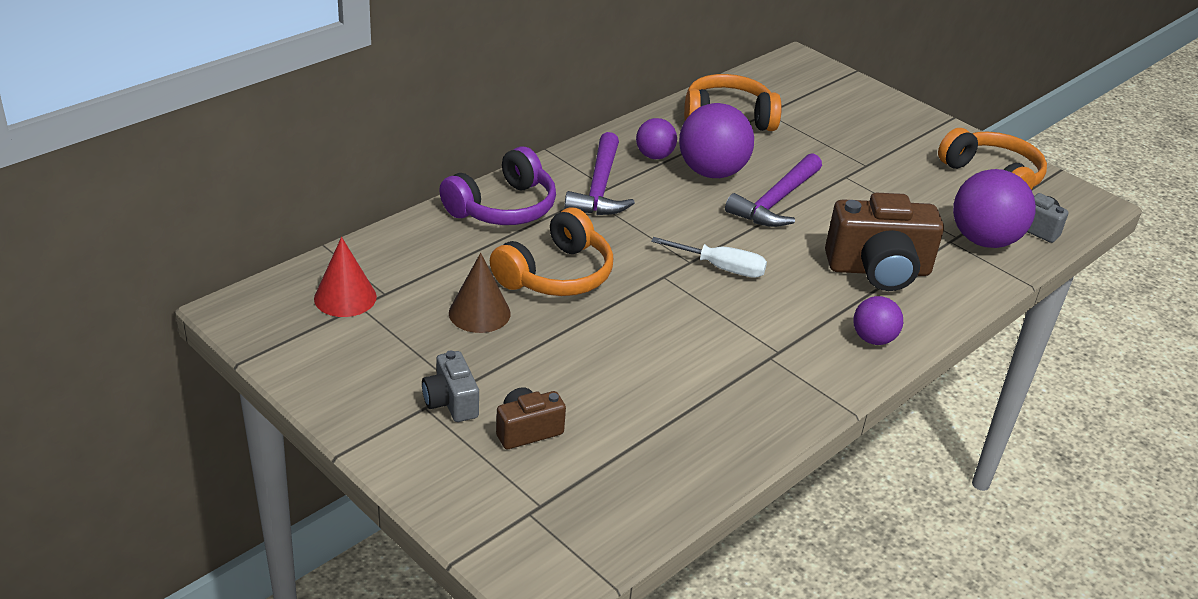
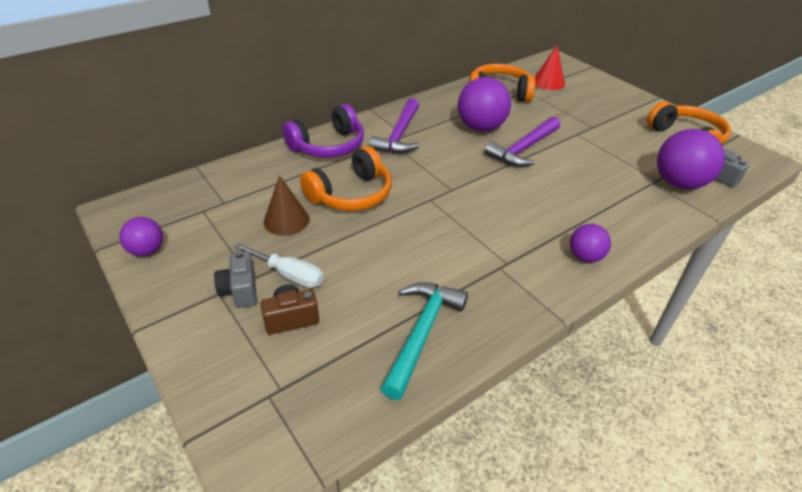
camera: 10 degrees right, 5 degrees up
(345, 297) = (195, 204): red cone -> red cone (548, 82)
(654, 156) = (443, 116): purple ball -> purple ball (147, 251)
(691, 437) = (422, 333): none -> turquoise hammer
(721, 268) = (474, 195): white screwdriver -> white screwdriver (289, 275)
(878, 270) = (594, 202): brown camera -> none

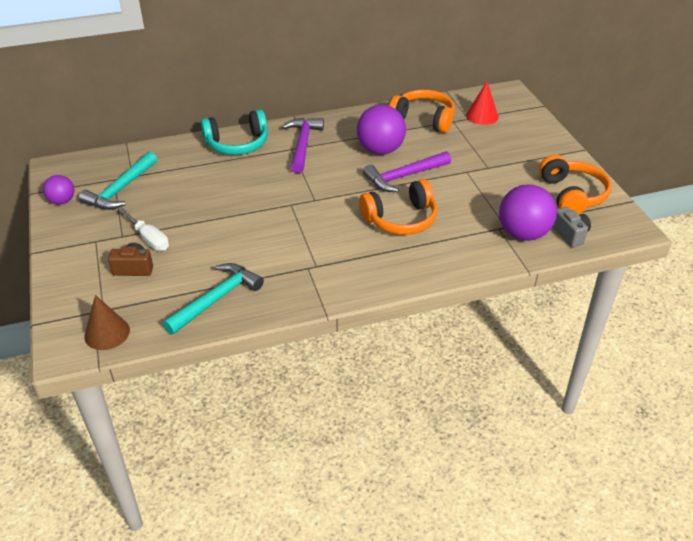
camera: 20 degrees right, 0 degrees up
(218, 221) = (121, 189): none -> turquoise hammer
(240, 290) = (110, 242): grey camera -> none
(286, 220) = (169, 199): brown cone -> brown cone (107, 333)
(328, 146) = (237, 144): purple headphones -> turquoise headphones
(351, 194) = (230, 188): orange headphones -> orange headphones (401, 219)
(399, 135) = (303, 145): purple hammer -> purple hammer turned 150 degrees clockwise
(585, 257) = (383, 275): purple ball -> none

